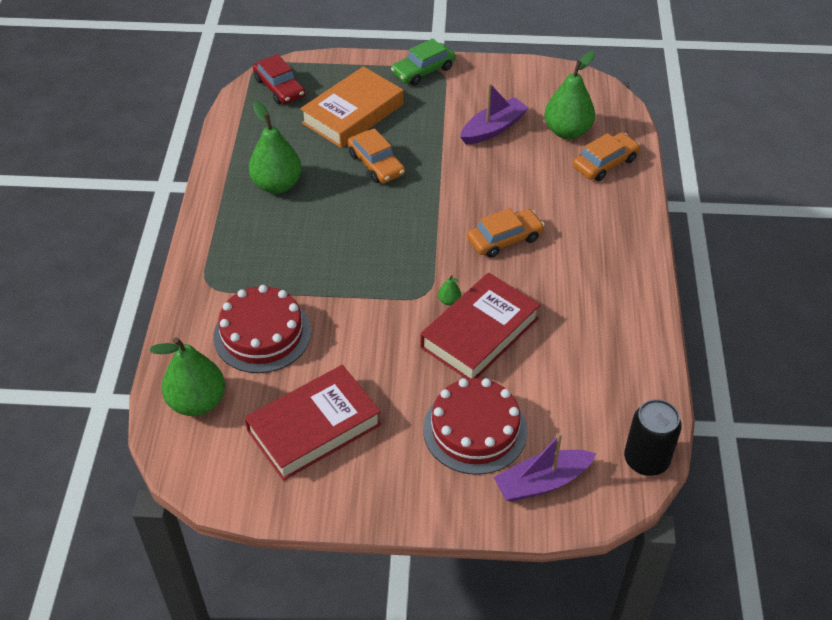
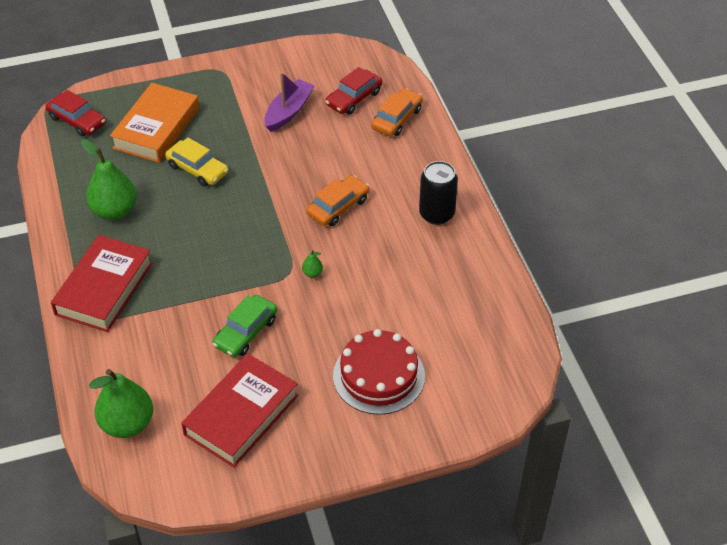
camera: 20 degrees left, 0 degrees up
(262, 334) = (160, 348): red cake -> none
(376, 164) = (197, 169): orange car -> yellow car
(423, 70) = (204, 73): green car -> green car (246, 332)
(480, 333) = (350, 293): red book -> red book (104, 288)
(542, 482) = (450, 402): purple boat -> none
(567, 131) = (354, 98): green pear -> red car
(646, 460) = (526, 359): black can -> black can (436, 214)

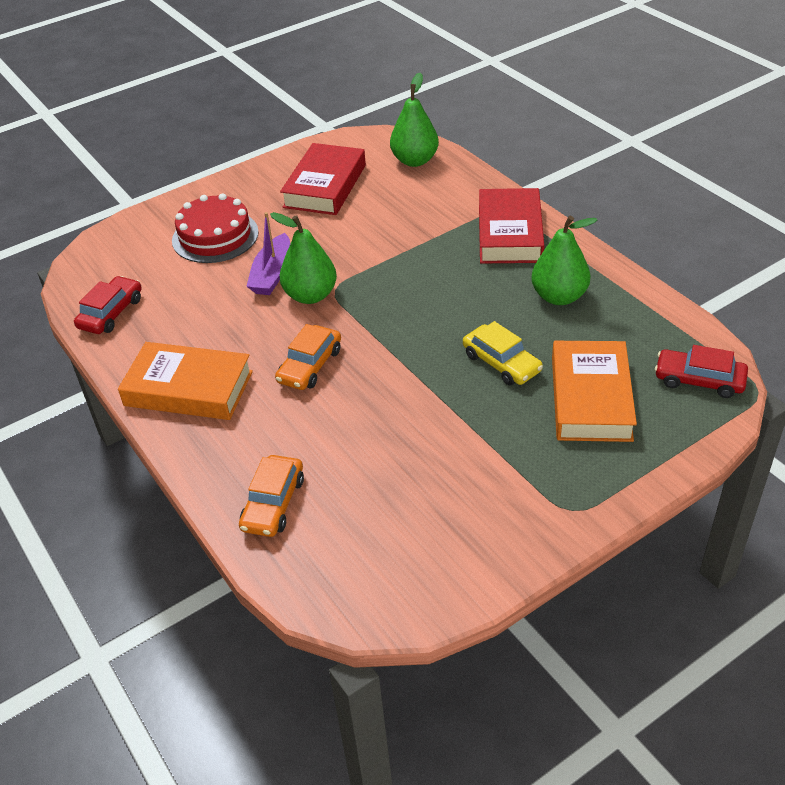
camera: 165 degrees right, 5 degrees down
(197, 169) = (501, 363): yellow car -> yellow car turned 150 degrees counterclockwise
(246, 332) = (352, 236): green car -> none
(288, 111) = (432, 471): purple boat -> purple boat (272, 274)
(312, 273) = (310, 295): green pear -> green pear, size x2.47
(354, 98) = (348, 519): red car -> red car (111, 313)
(436, 214) = (189, 388): black can -> orange book

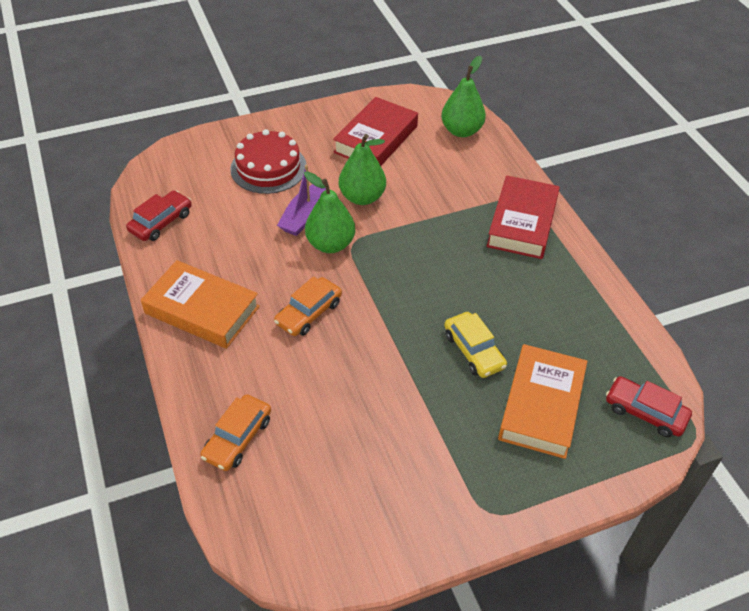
camera: 10 degrees right, 5 degrees up
(559, 296) = (546, 297): green pear -> green pear (362, 197)

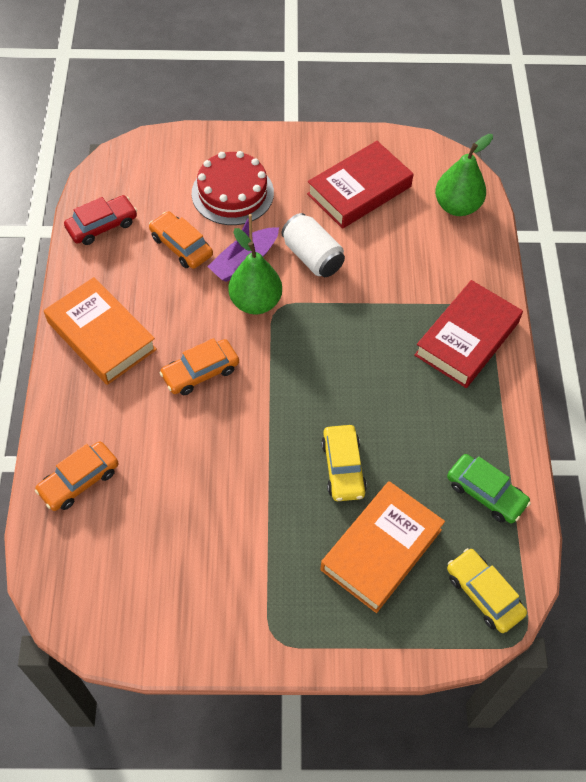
camera: 20 degrees right, 10 degrees up
(242, 219) = (181, 246): none -> orange car
(362, 197) = (312, 257): green pear -> white can
(602, 333) = (486, 493): none -> green car
(645, 412) = (484, 594): red car -> yellow car

